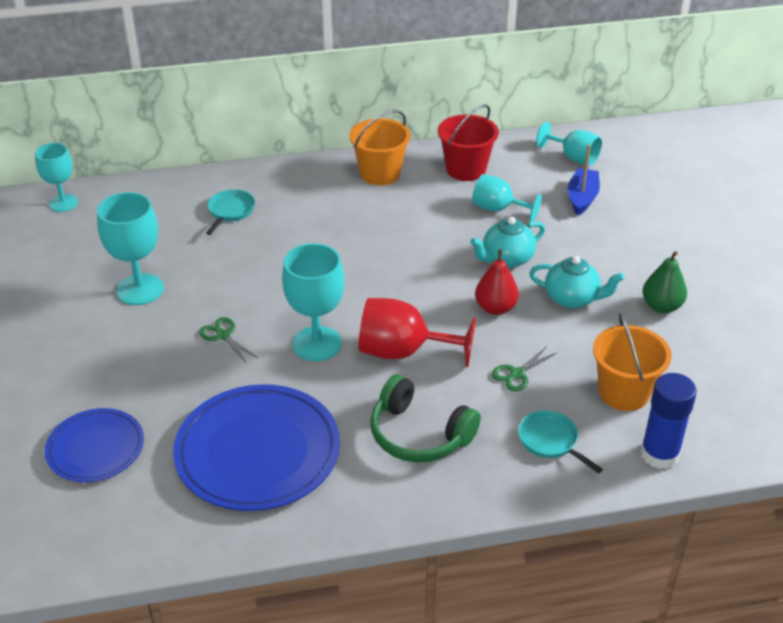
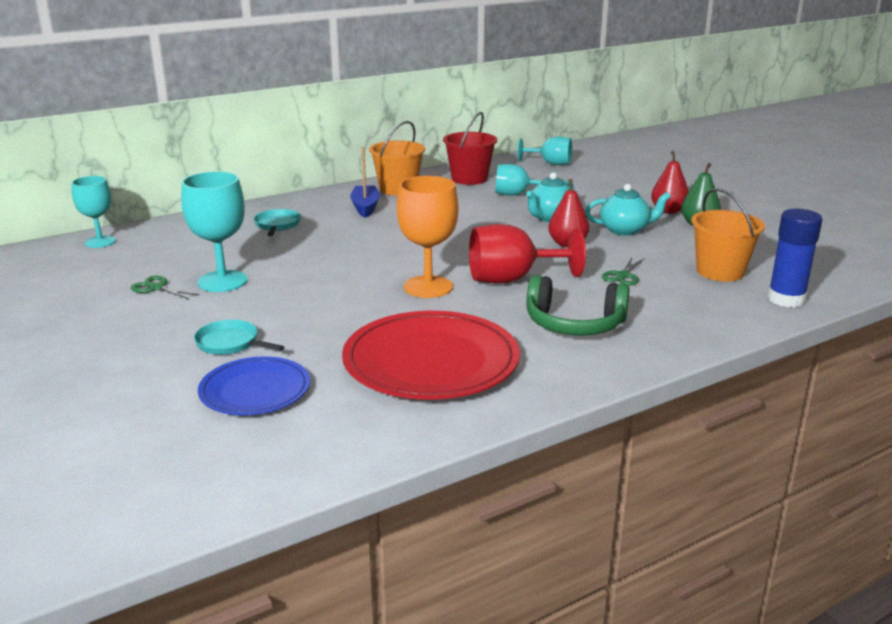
camera: 20 degrees left, 15 degrees down
(223, 335) = (332, 296): green scissors -> green scissors (157, 288)
(258, 451) = (431, 361): blue plate -> red plate
(317, 344) = (428, 287): turquoise goblet -> orange goblet
(550, 441) = (691, 308): turquoise pan -> turquoise pan (230, 343)
(582, 198) = (578, 181): blue boat -> blue boat (365, 207)
(645, 275) = (668, 211): none -> red pear

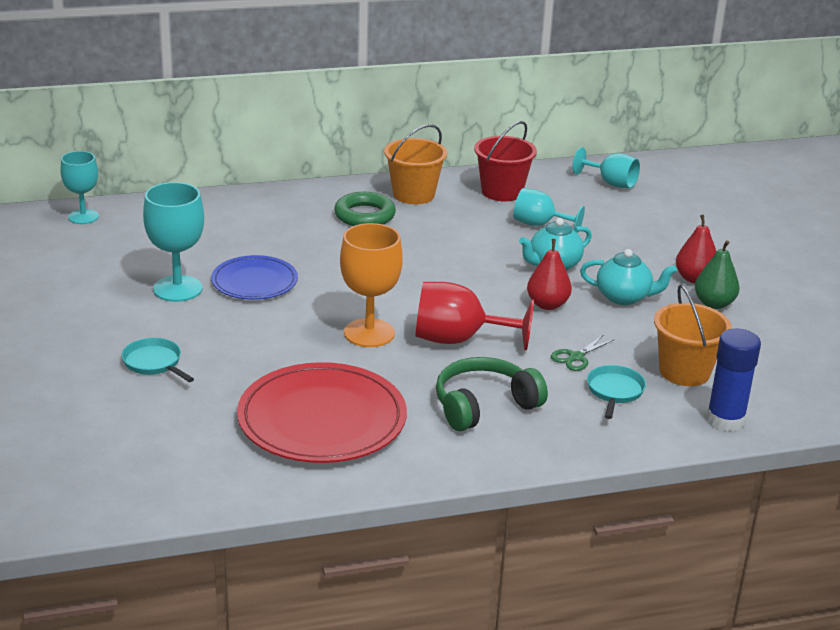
camera: 15 degrees right, 5 degrees up
(157, 288) = (115, 285): green scissors -> none
(255, 390) = (154, 417): blue plate -> blue plate (254, 282)
(277, 225) = (262, 225): turquoise pan -> turquoise pan (614, 391)
(365, 207) = (364, 215): blue boat -> green ring
(574, 324) = (484, 405): green headphones -> green headphones turned 120 degrees clockwise

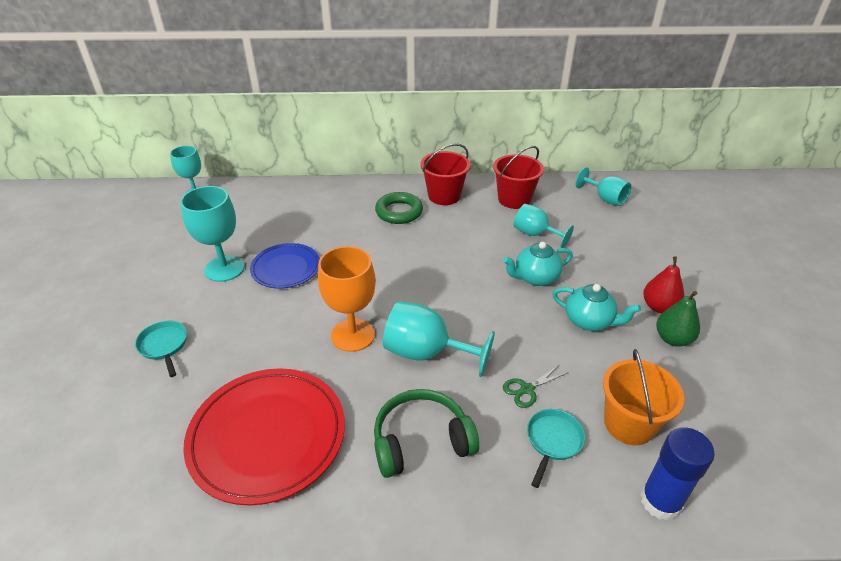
camera: 15 degrees right, 10 degrees up
(413, 194) = (444, 196): orange bucket -> red bucket
(459, 340) = (426, 353): red goblet -> turquoise goblet
(547, 305) = (518, 321): red pear -> none

